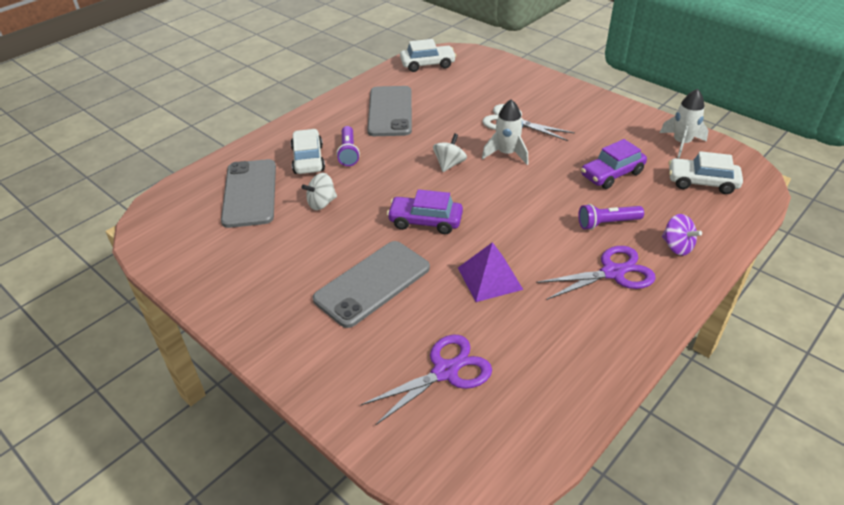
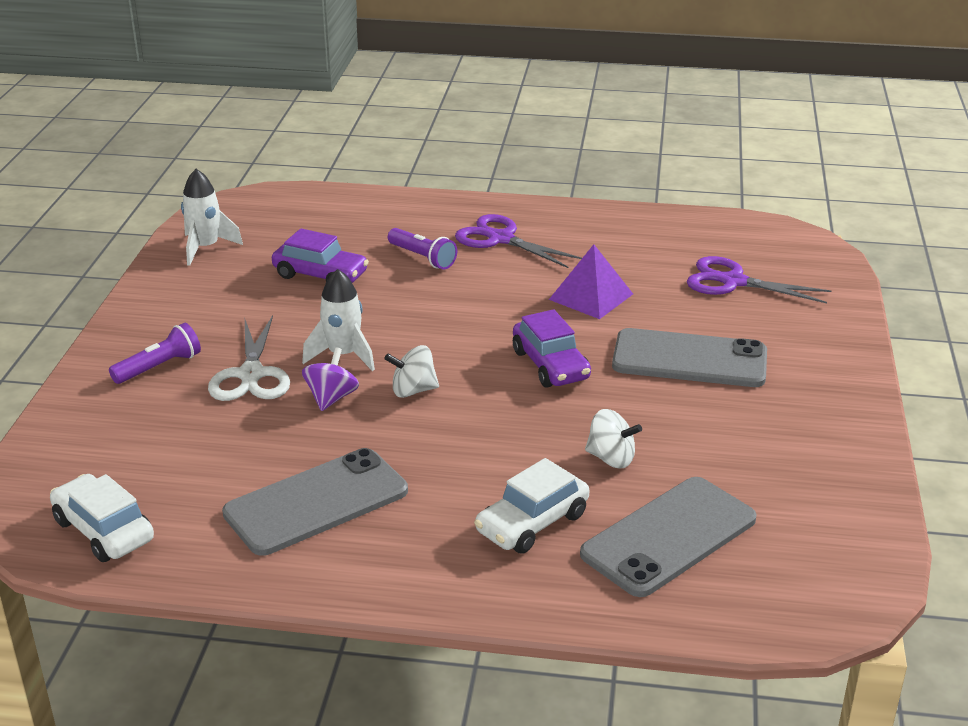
camera: 125 degrees left, 10 degrees down
(348, 152) = (474, 491): purple flashlight -> purple flashlight (159, 367)
(677, 247) = (421, 217): purple spinning top -> purple spinning top (331, 398)
(702, 182) = (286, 224): white car -> none

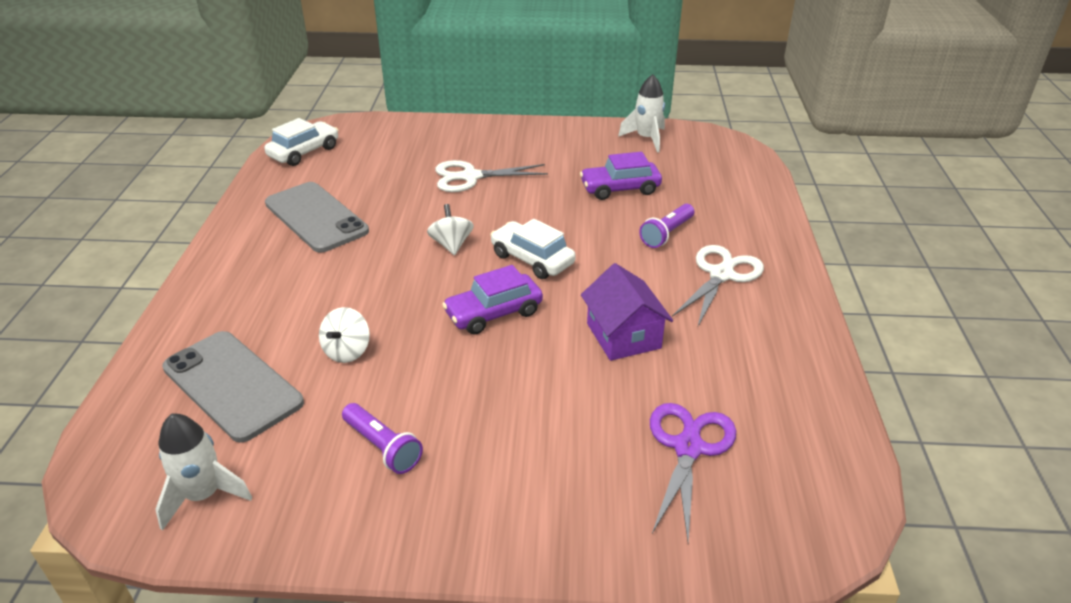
camera: 85 degrees right, 5 degrees up
(159, 367) = (478, 144): purple flashlight -> purple flashlight (382, 447)
(320, 275) = (620, 189): purple car -> purple car turned 60 degrees clockwise
(331, 398) = (441, 211): purple spinning top -> none
(343, 355) = (500, 210): white rocket -> white rocket (203, 495)
(500, 239) = (721, 275): purple scissors -> white scissors
(532, 523) = (270, 311): white car -> white car (532, 259)
(591, 296) = (623, 336): purple pyramid -> purple house
(689, 359) = (511, 405): grey phone -> none

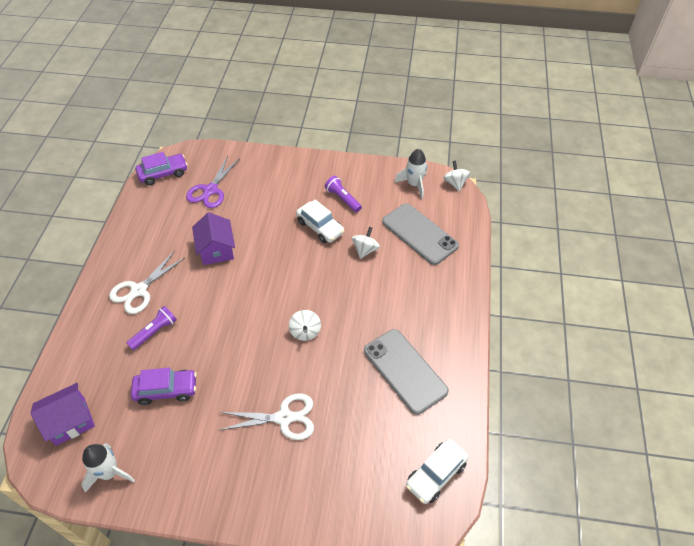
camera: 175 degrees left, 15 degrees up
(97, 506) = (455, 183): none -> white spinning top
(493, 313) = (284, 270): purple car -> purple car (163, 173)
(532, 259) = (253, 313): white car -> white car (320, 227)
(715, 164) = (70, 421): none -> purple house

